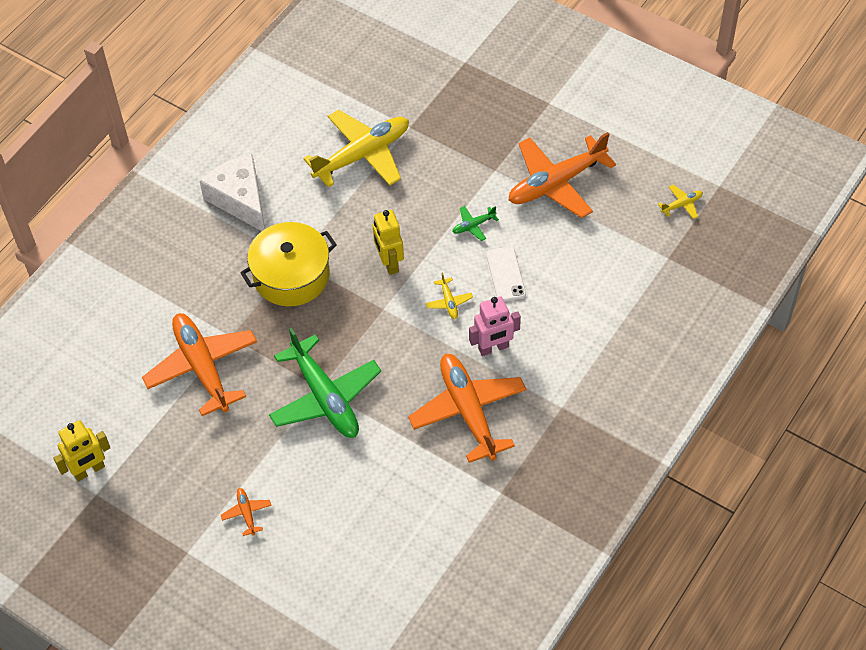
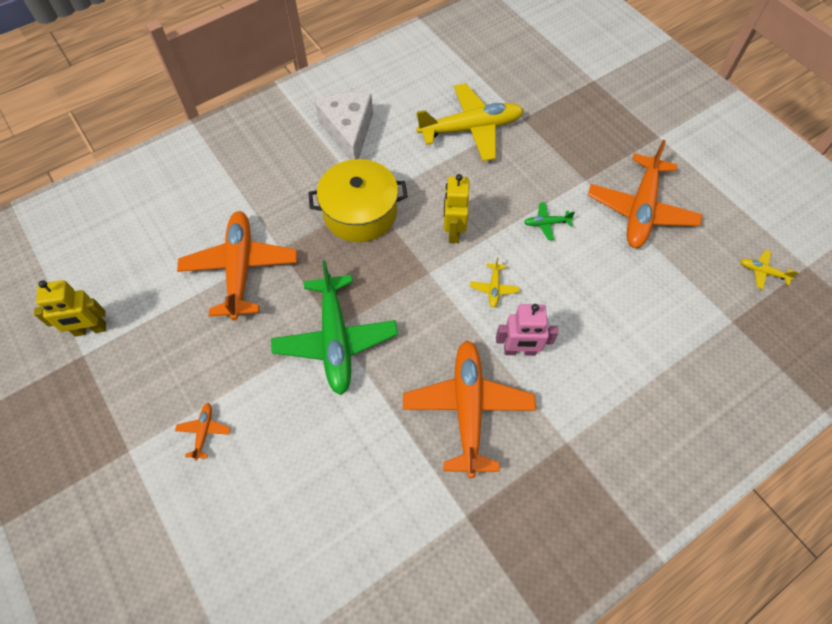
camera: 20 degrees right, 5 degrees up
(506, 274) = (560, 280): white phone -> none
(556, 183) = (640, 210): orange plane -> orange plane turned 60 degrees counterclockwise
(682, 204) = (762, 272): yellow plane -> yellow plane turned 150 degrees counterclockwise

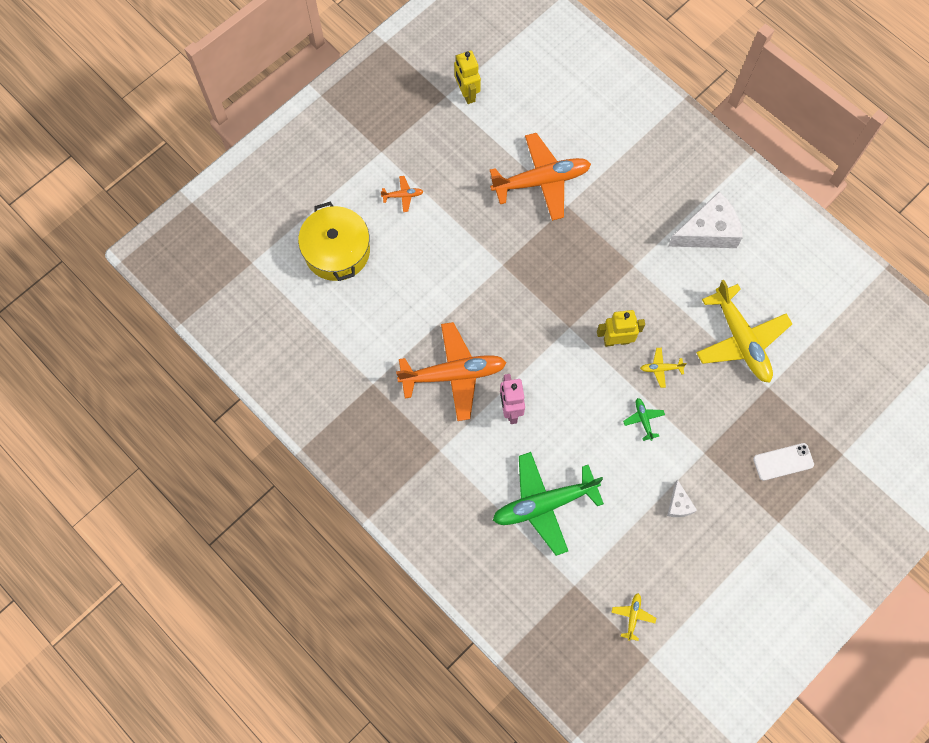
camera: 80 degrees right, 10 degrees up
(335, 340) = (492, 267): green plane -> green plane (544, 504)
(360, 212) = (618, 260): yellow pot -> yellow pot (337, 251)
(494, 288) = (565, 381): yellow plane -> yellow plane (661, 368)
(599, 122) = (783, 461): none -> white phone
(640, 210) = (679, 504): orange plane -> white cheese

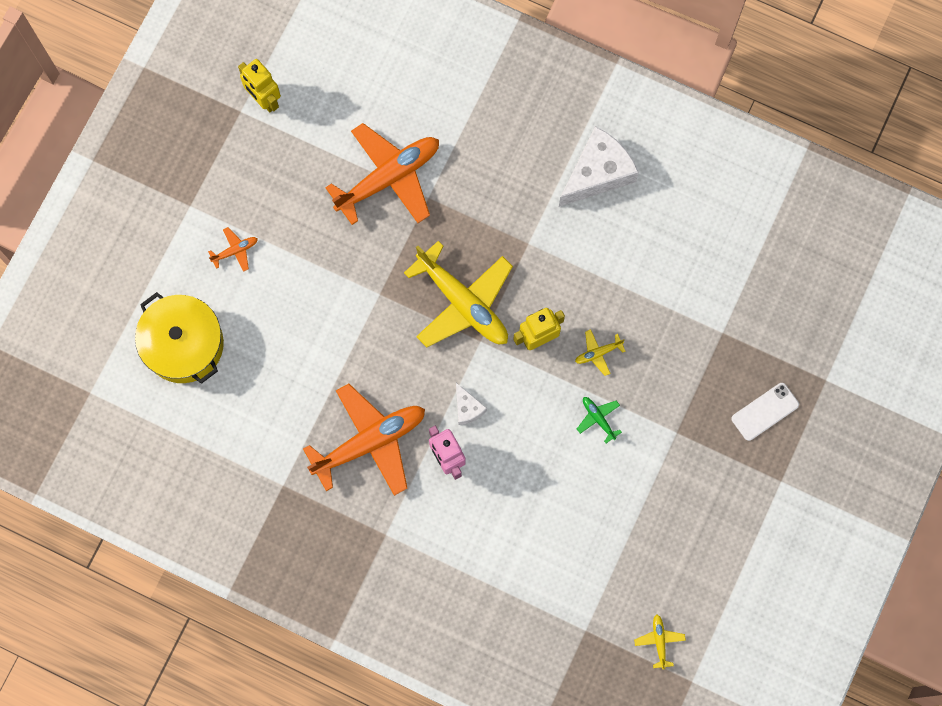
camera: 20 degrees left, 5 degrees up
(544, 504) = (522, 553): green plane -> none
(679, 504) = (668, 500): white cheese -> white cheese (467, 408)
(741, 340) = (675, 289): yellow plane -> yellow plane (463, 303)

